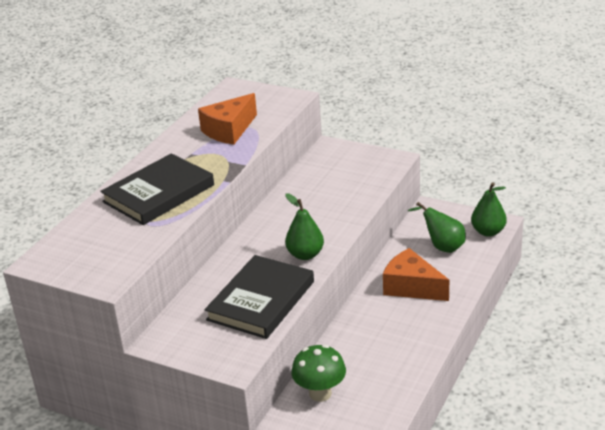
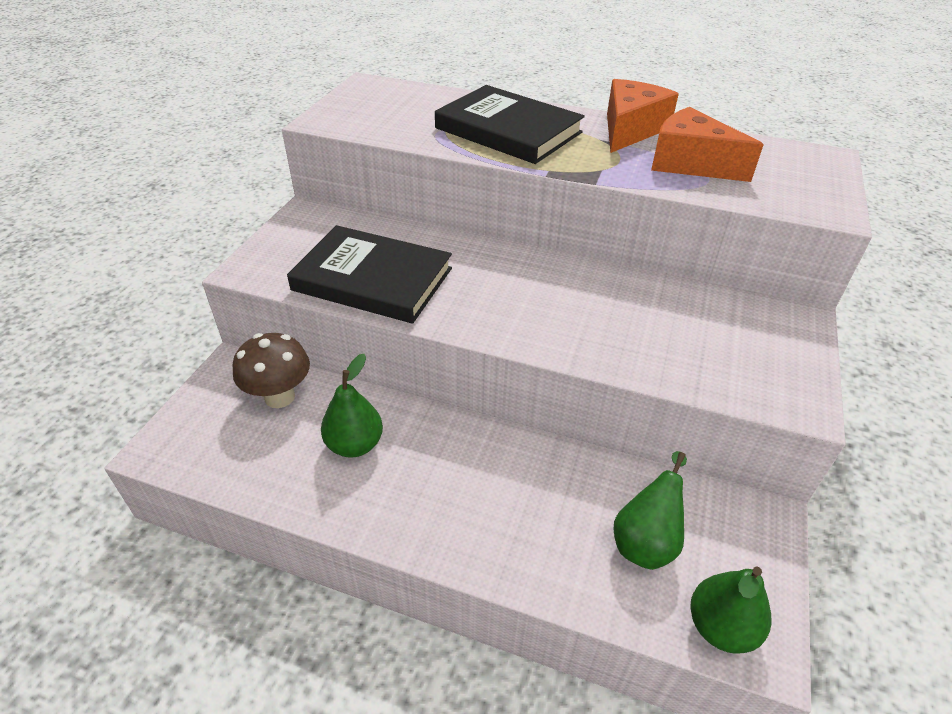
camera: 80 degrees right, 10 degrees up
(305, 255) = (479, 311): green pear -> green pear (355, 444)
(320, 393) = (279, 397): green mushroom -> brown mushroom
(411, 287) = (518, 494): orange cheese -> orange cheese (630, 130)

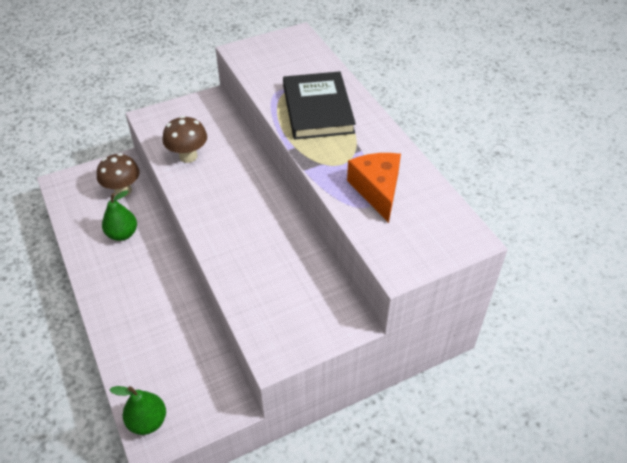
camera: 45 degrees right, 5 degrees up
(373, 279) = (188, 156): black book -> brown mushroom
(630, 130) = (385, 148): orange cheese -> none
(646, 540) = (171, 367): green pear -> none

